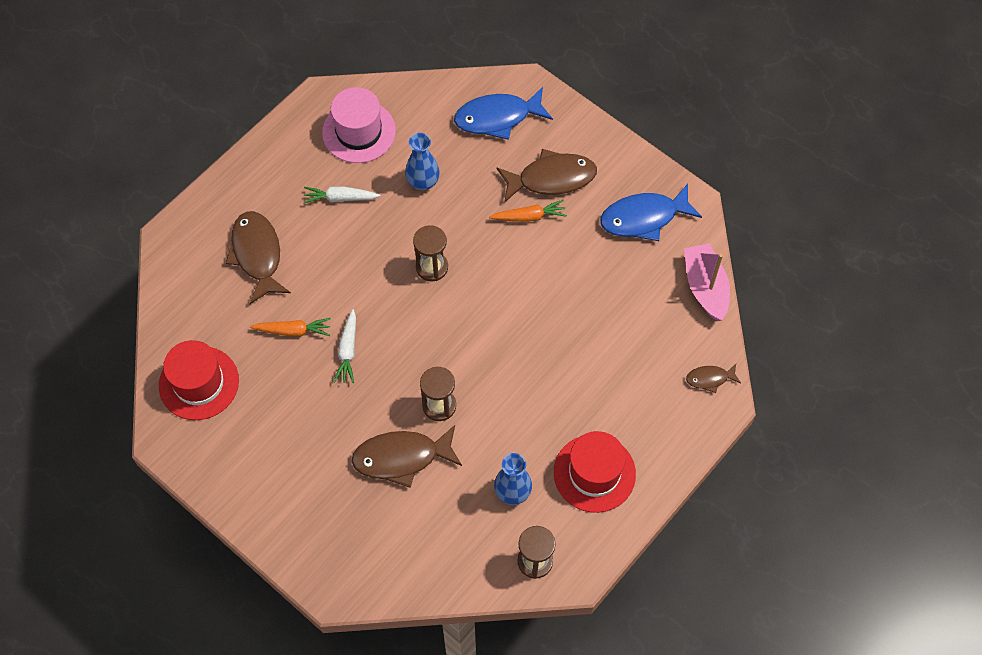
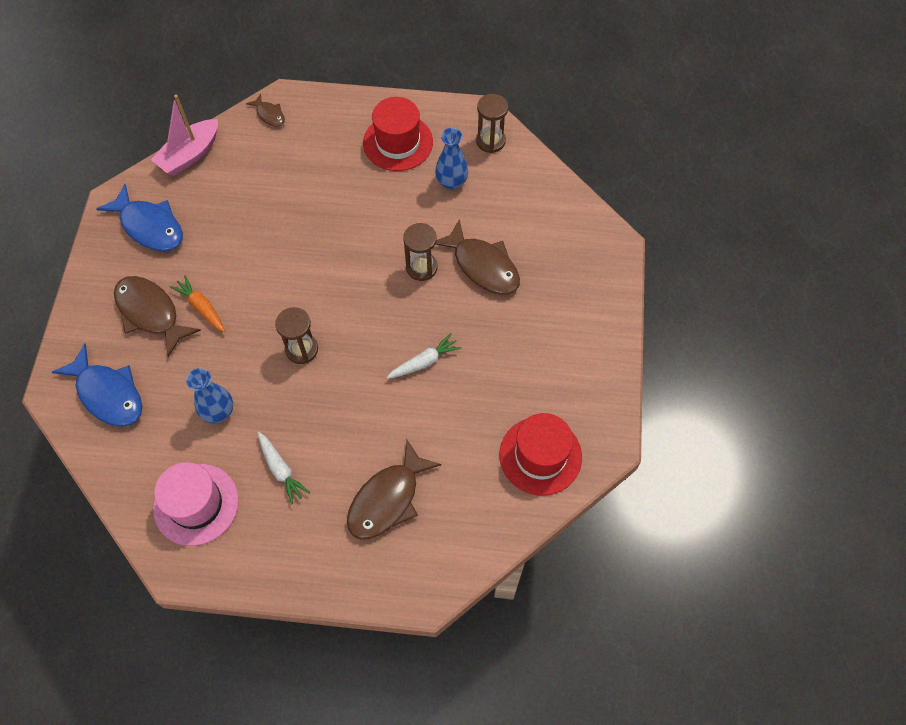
camera: 125 degrees left, 0 degrees up
(293, 331) = (438, 416): orange carrot -> none

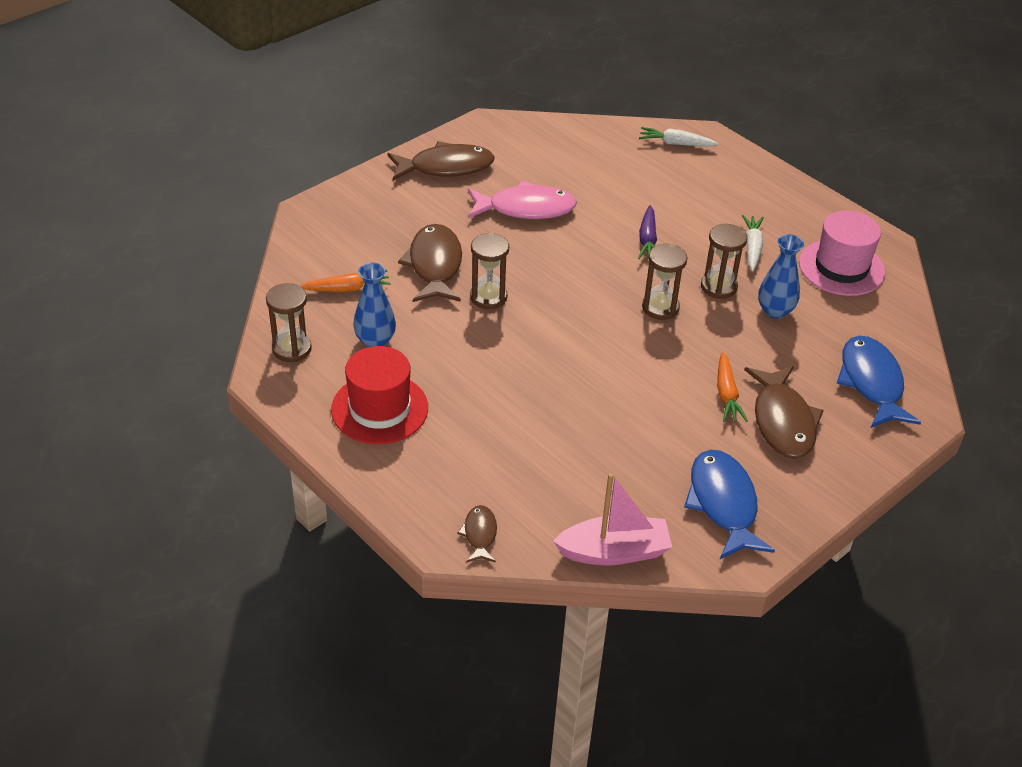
camera: 140 degrees left, 20 degrees down
(276, 404) = (718, 287): none -> brown hourglass
(365, 412) = (647, 239): none -> purple carrot
(387, 499) = (683, 187): brown fish -> brown fish (446, 167)
(424, 362) = (564, 239): white carrot -> white carrot (676, 144)
(480, 370) = (526, 208): none -> pink fish
(513, 204) = (347, 289): none -> orange carrot
(540, 456) = (542, 145): red hat -> none

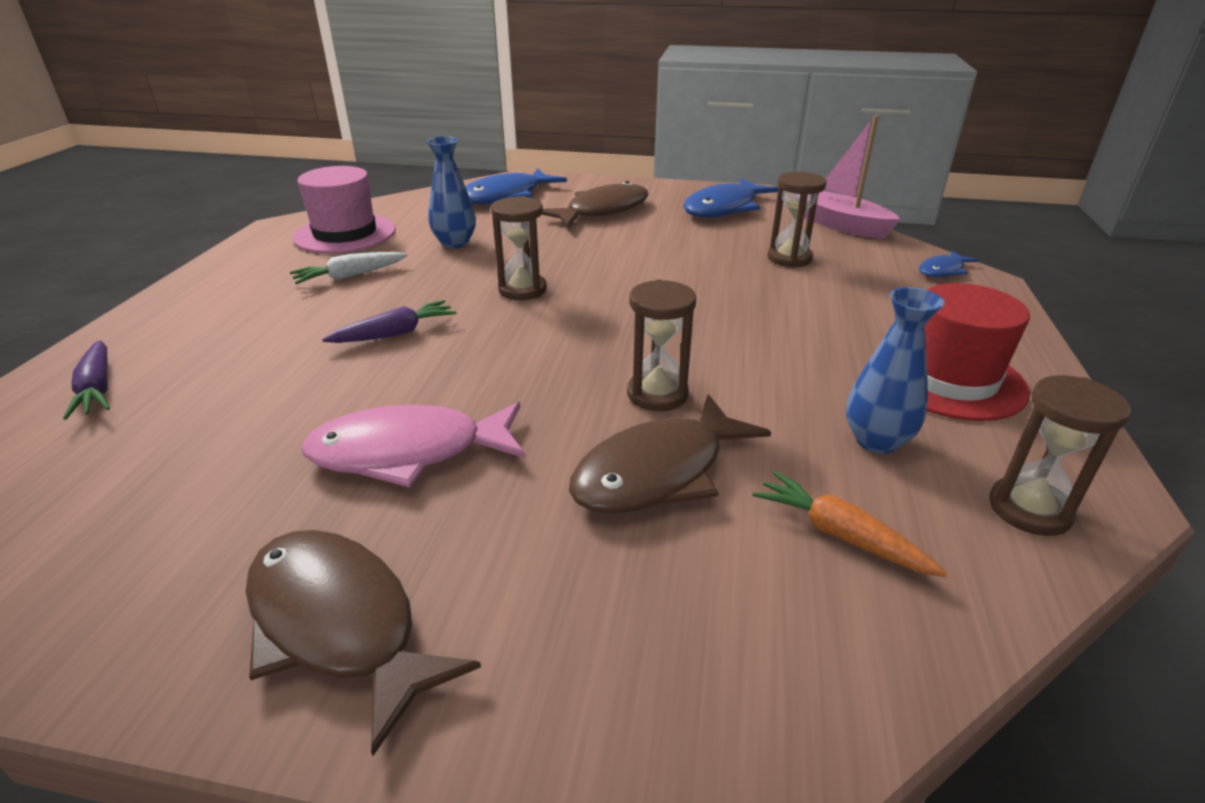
camera: 125 degrees left, 10 degrees down
(479, 534) = (942, 271): brown fish -> blue fish
(526, 208) = (408, 452): pink fish -> pink fish turned 60 degrees counterclockwise
(676, 144) = (97, 389): white carrot -> purple carrot
(718, 287) = (446, 273): brown hourglass -> brown hourglass (789, 258)
(726, 394) = (605, 233): orange carrot -> none

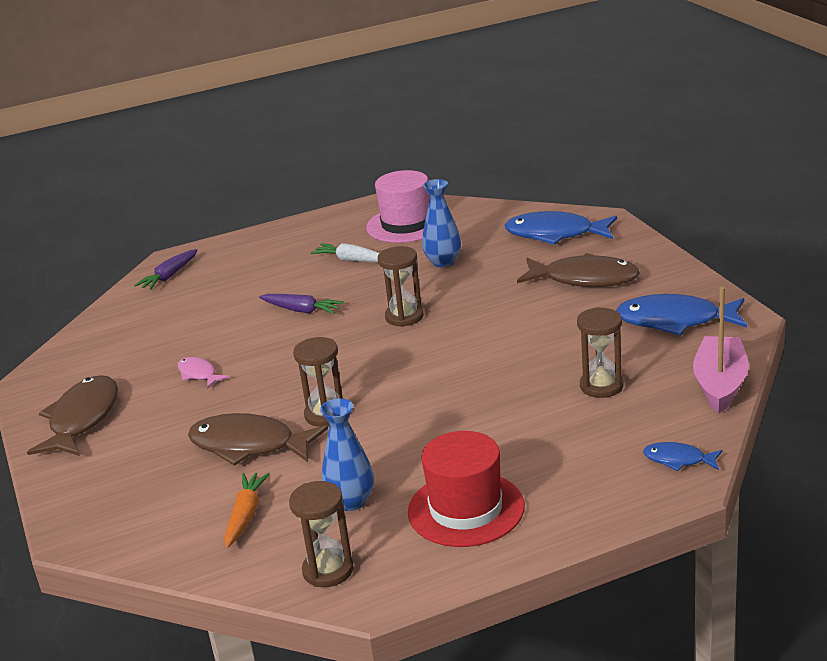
camera: 60 degrees right, 5 degrees down
(408, 452) = (198, 374): pink fish -> pink fish, size x0.51

